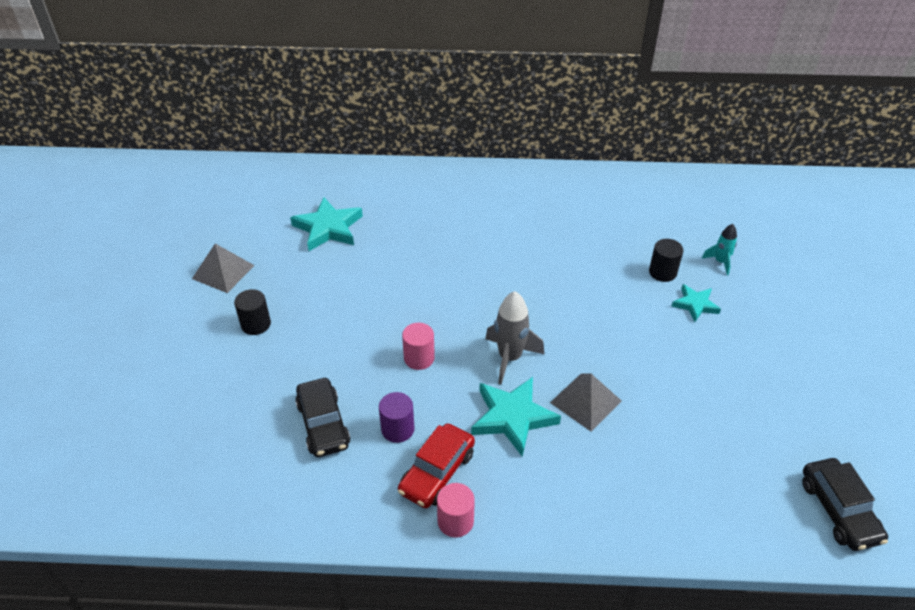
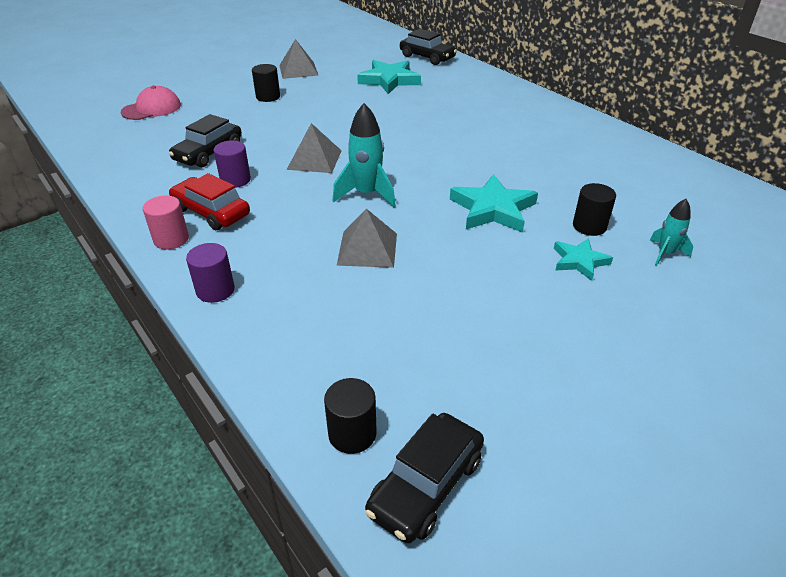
camera: 50 degrees right, 5 degrees down
(165, 426) = (151, 109): none -> pink cap
(314, 178) = (427, 57): none -> black car
(419, 358) = (314, 159): pink cylinder -> grey pyramid
(437, 472) = (211, 212): red car -> red car turned 45 degrees clockwise
(510, 358) = (367, 194): grey rocket -> turquoise rocket
(512, 417) = (305, 221): turquoise star -> turquoise star (492, 209)
(560, 524) = (215, 290): none -> purple cylinder
(775, 522) = (352, 434): none -> black cylinder

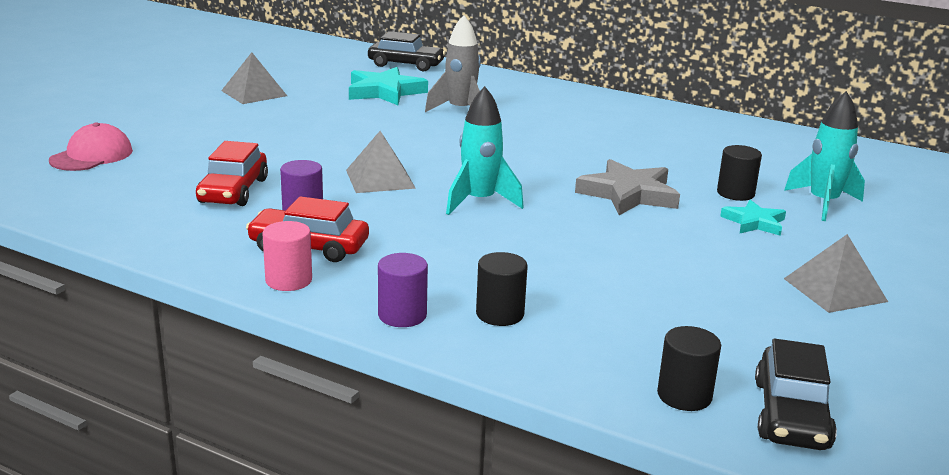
camera: 25 degrees left, 15 degrees down
(208, 153) = (233, 191): black car -> red car
(268, 97) = (245, 125): black cylinder -> black cylinder (500, 314)
(367, 249) = (534, 249): grey pyramid -> grey pyramid (835, 290)
(429, 105) = (460, 111): none -> grey rocket
(492, 209) = (628, 194): turquoise star -> grey star
(665, 253) = (823, 203): turquoise rocket -> turquoise rocket, size x1.68

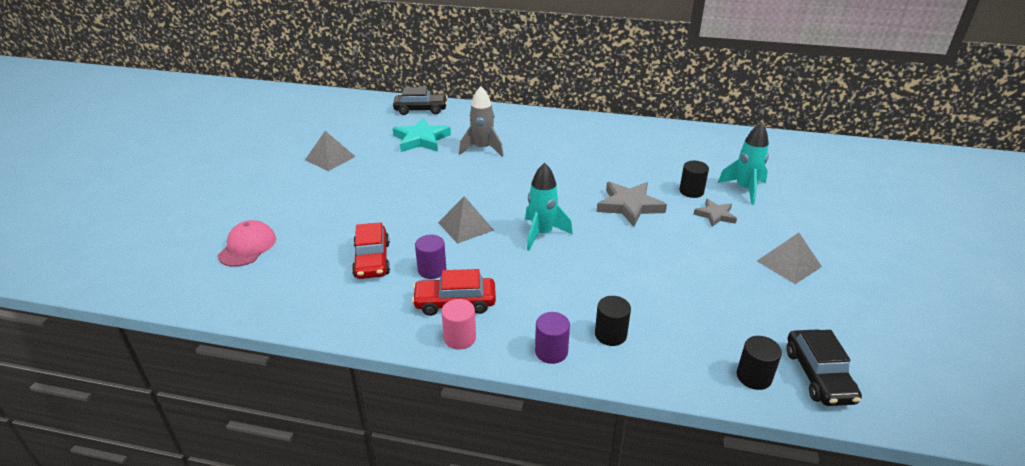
camera: 15 degrees left, 10 degrees up
(754, 222) = (715, 215): turquoise star -> grey star

